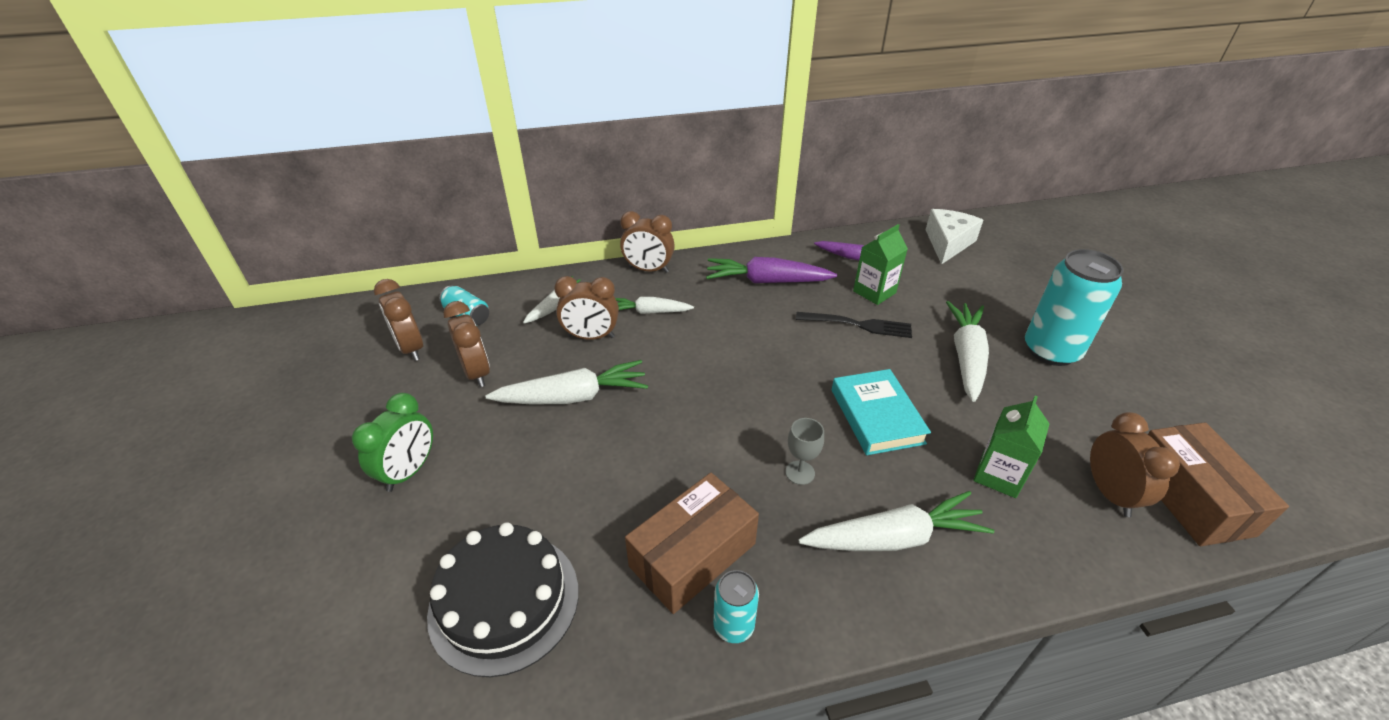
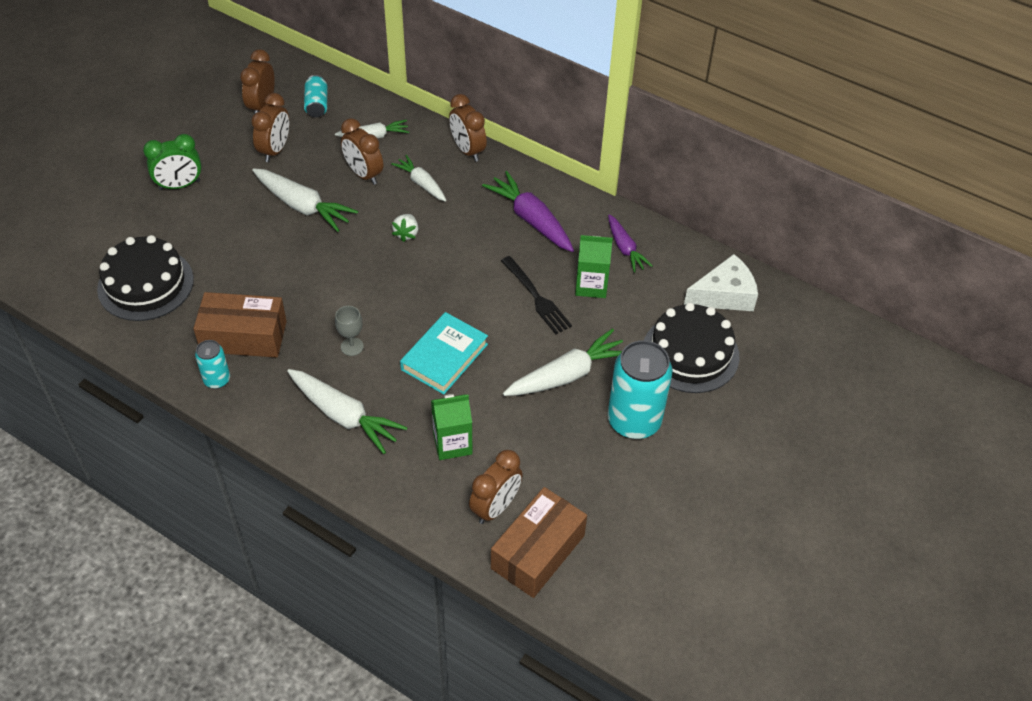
camera: 45 degrees right, 10 degrees up
(696, 353) = (406, 233): none -> white strawberry
(995, 286) = (690, 353): none -> black cake

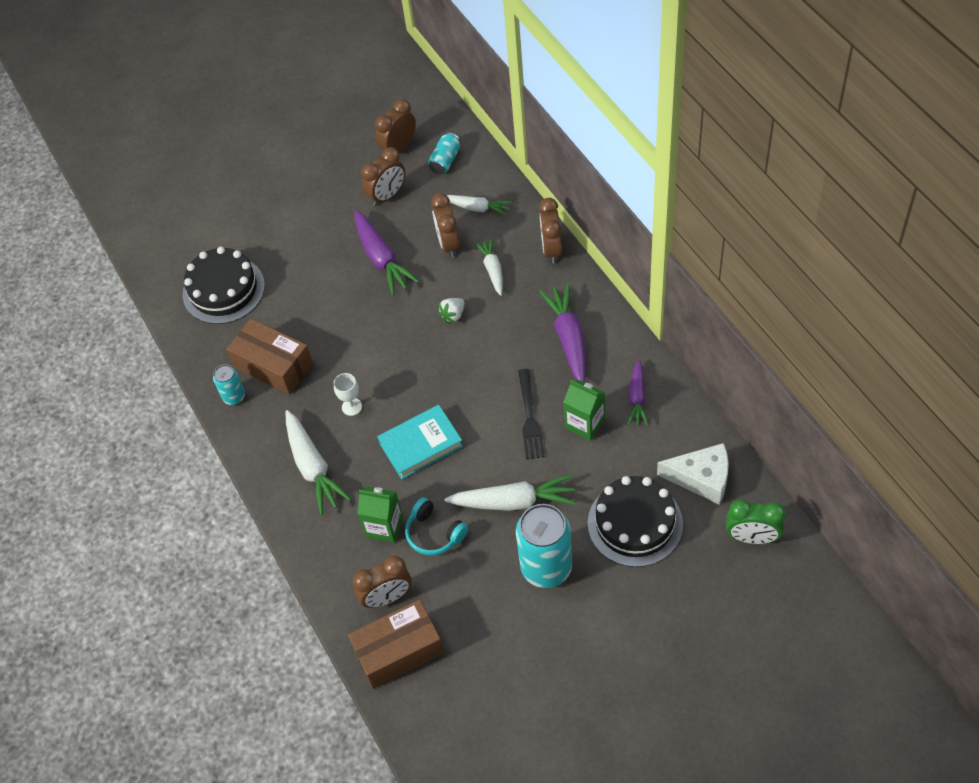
camera: 35 degrees right, 5 degrees up
(179, 185) = (294, 205): green clock -> green clock (752, 537)
(303, 206) = (382, 259): white carrot -> purple carrot
(352, 346) = (352, 407): grey goblet -> white goblet
(507, 431) = (434, 533): none -> turquoise headphones

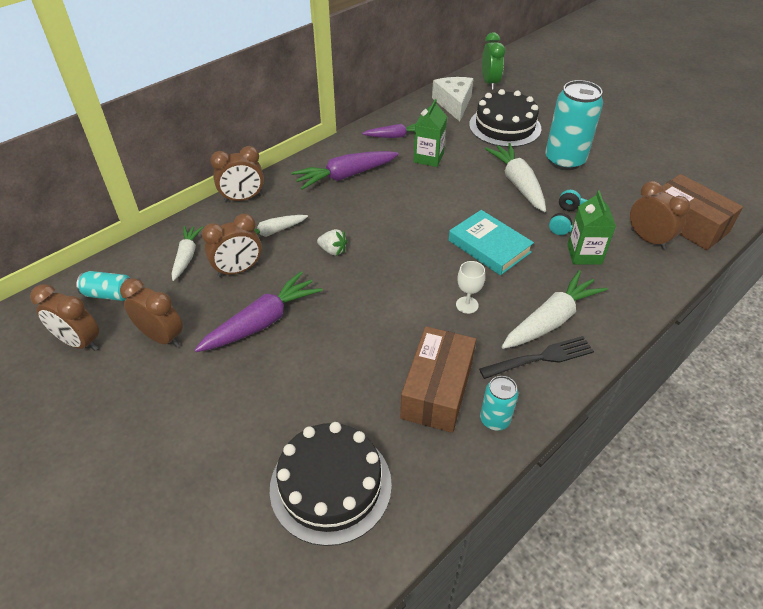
camera: 110 degrees left, 10 degrees down
(530, 418) = (434, 186): black fork -> black fork (541, 358)

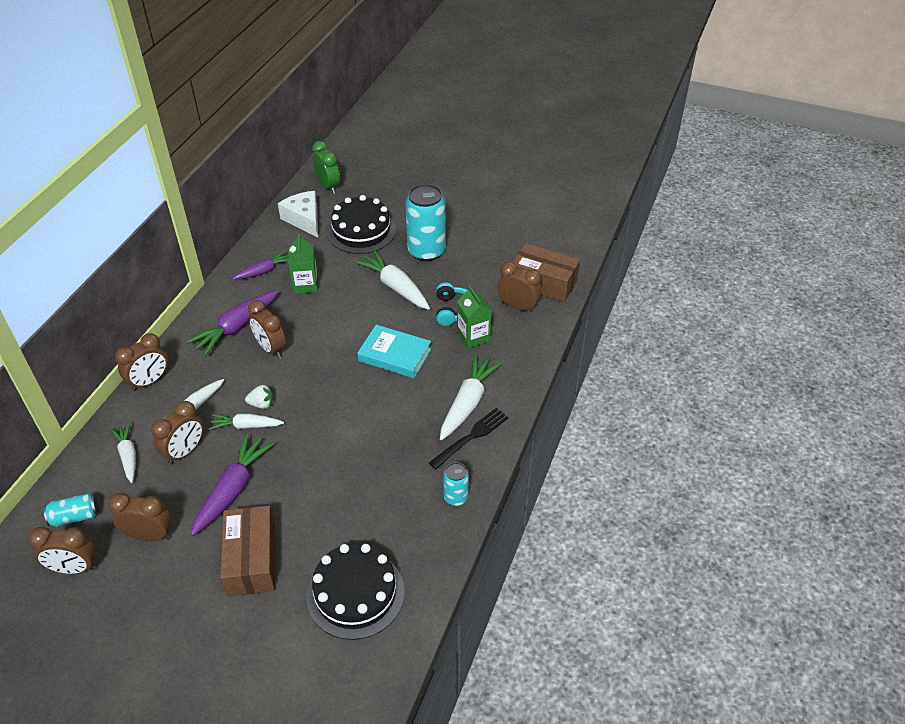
camera: 25 degrees left, 0 degrees up
(307, 266) = (246, 426): none -> white carrot
(367, 203) = (271, 349): none -> brown clock
(437, 390) = (403, 491): brown box -> brown box (252, 560)
(467, 305) = (397, 413): white goblet -> none

